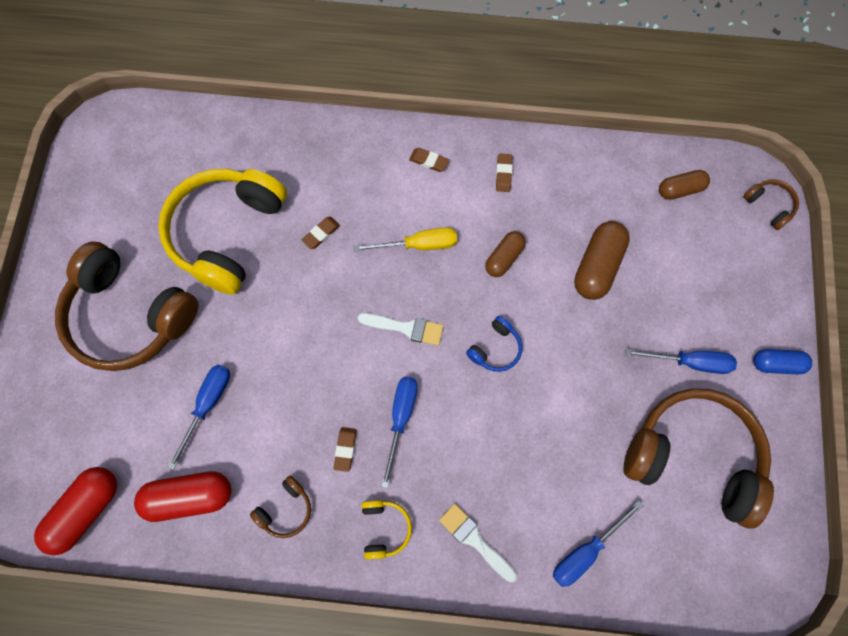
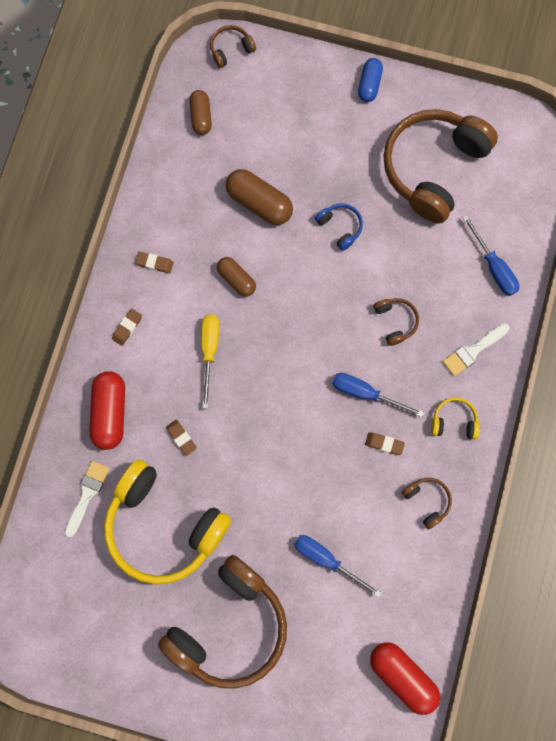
camera: 80 degrees left, 5 degrees up
(189, 497) = (404, 583): red capsule -> red capsule (110, 413)
(406, 328) = (286, 376): white brush -> white brush (87, 494)
(492, 440) = (395, 321): none -> brown headphones
(495, 349) = (318, 303): blue headphones -> blue headphones (340, 227)
(690, 362) = (356, 150): blue screwdriver -> none

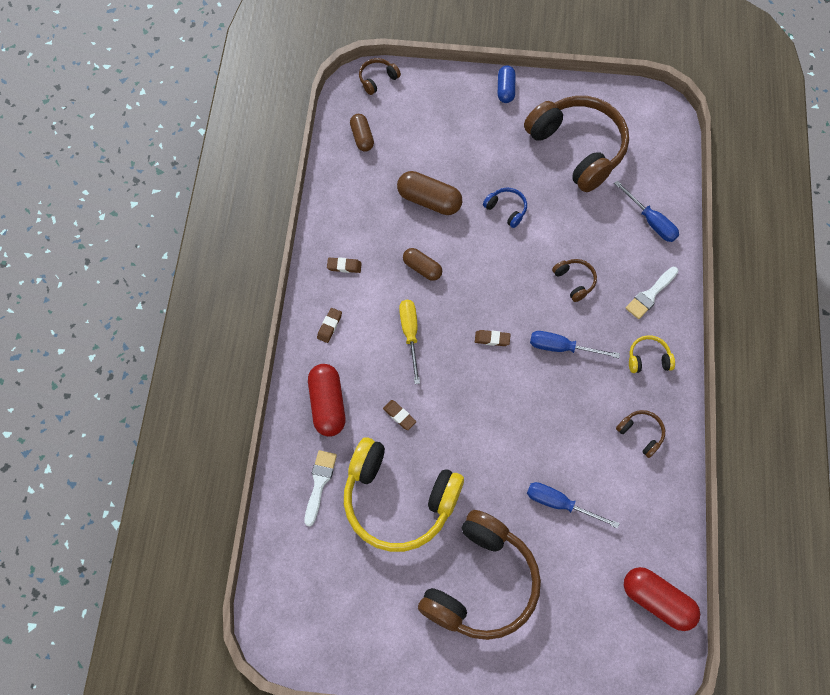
camera: 10 degrees left, 10 degrees down
(384, 444) = (589, 389): brown eraser -> brown eraser (492, 339)
(433, 168) = (577, 148): brown headphones -> brown headphones turned 120 degrees clockwise

